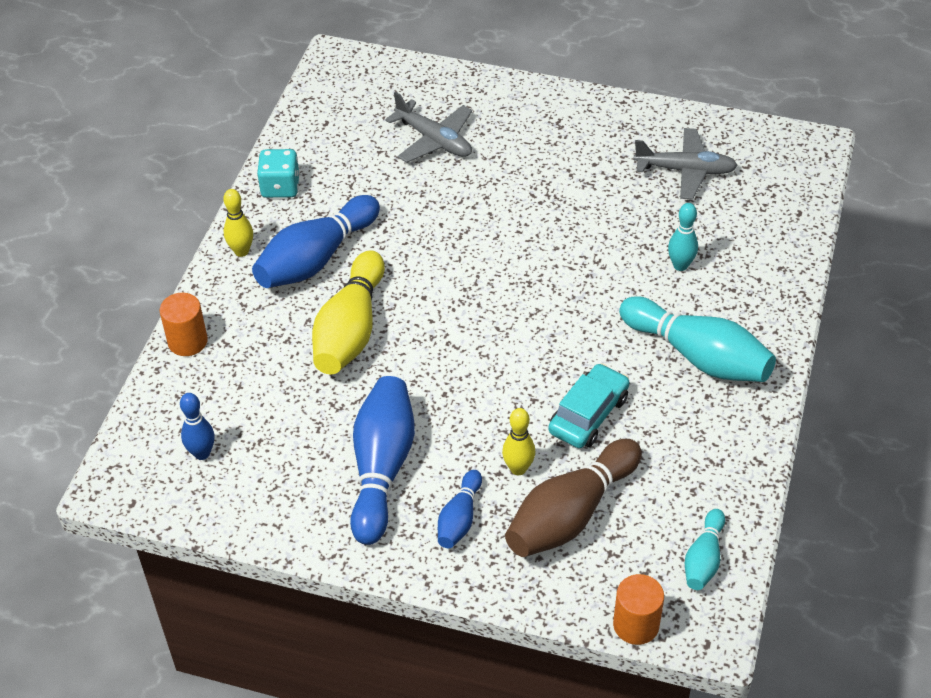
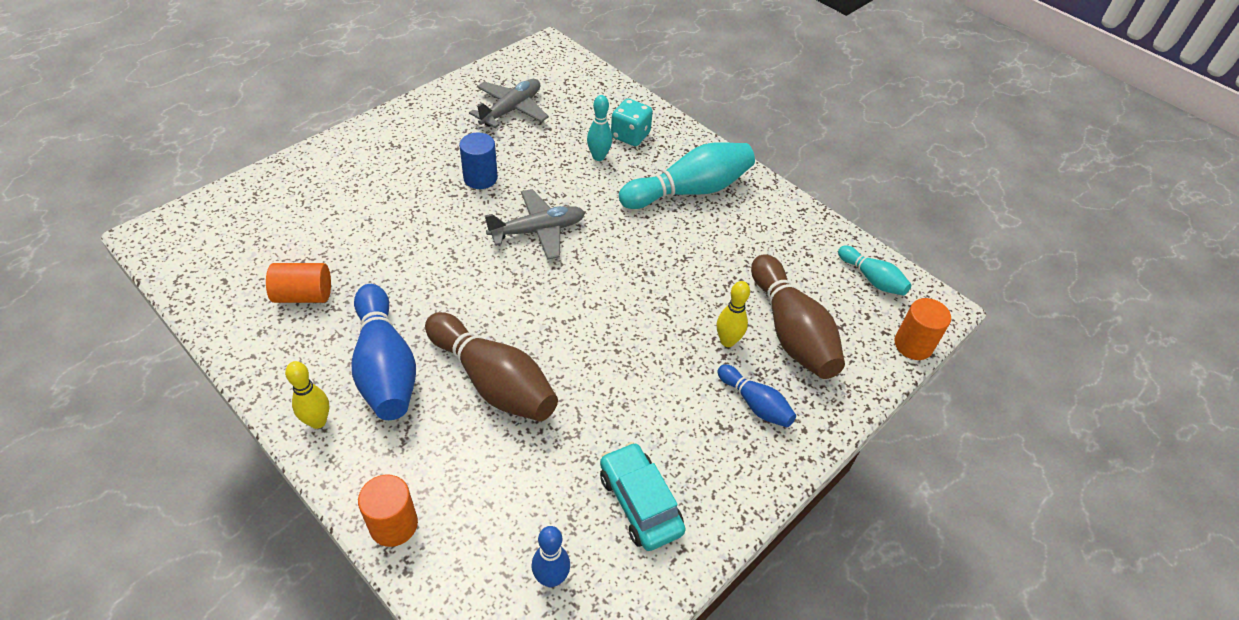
camera: 65 degrees left, 0 degrees up
(280, 187) = (267, 351): turquoise dice -> turquoise dice (630, 135)
(347, 173) = (303, 295): none -> orange cylinder
(350, 330) = (493, 381): yellow bowling pin -> brown bowling pin
(381, 468) = (668, 433): blue bowling pin -> none
(434, 140) = (330, 221): grey plane -> grey plane (538, 231)
(570, 200) = (480, 178): none -> blue cylinder
(588, 414) = (702, 274): turquoise car -> turquoise car (639, 503)

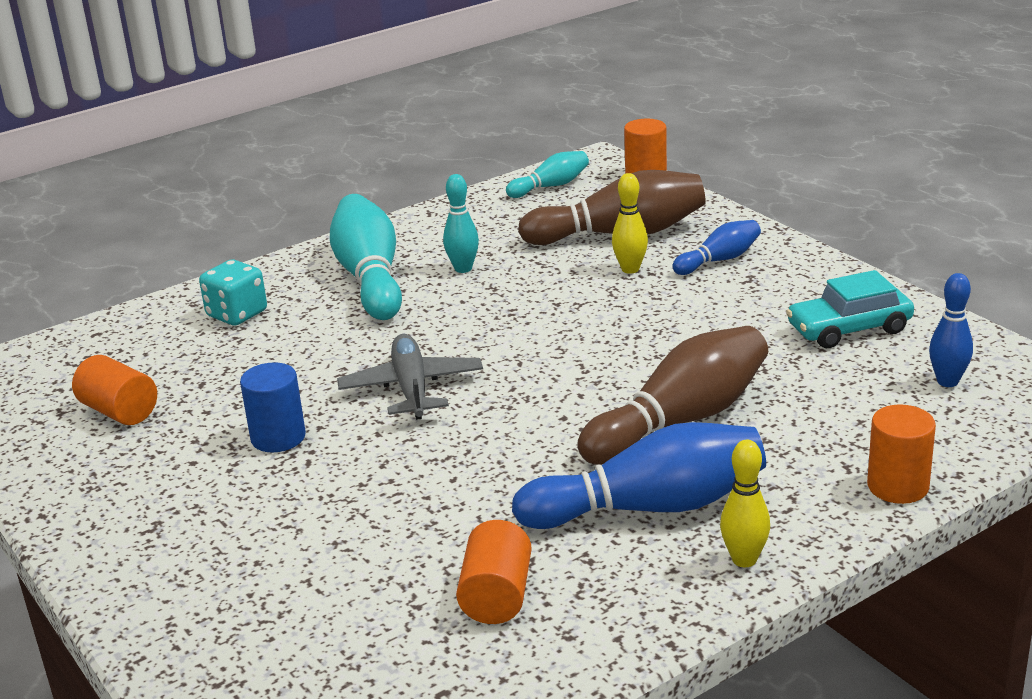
camera: 75 degrees left, 20 degrees down
(511, 109) = (119, 411): grey plane -> orange cylinder
(598, 157) = (272, 339): turquoise bowling pin -> turquoise bowling pin (463, 269)

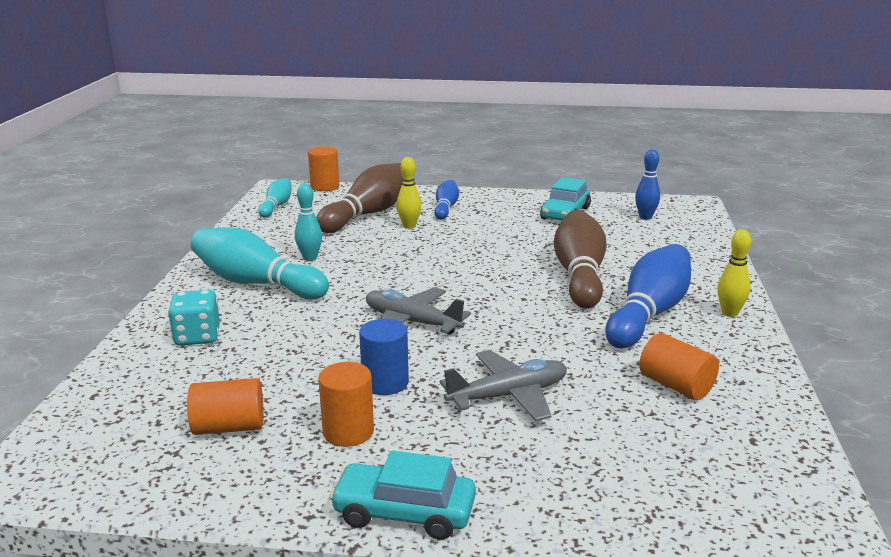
camera: 50 degrees left, 5 degrees down
(90, 554) = (404, 513): none -> turquoise car
(340, 509) = (508, 395): none -> grey plane
(897, 486) = (715, 260): orange cylinder -> orange cylinder (348, 432)

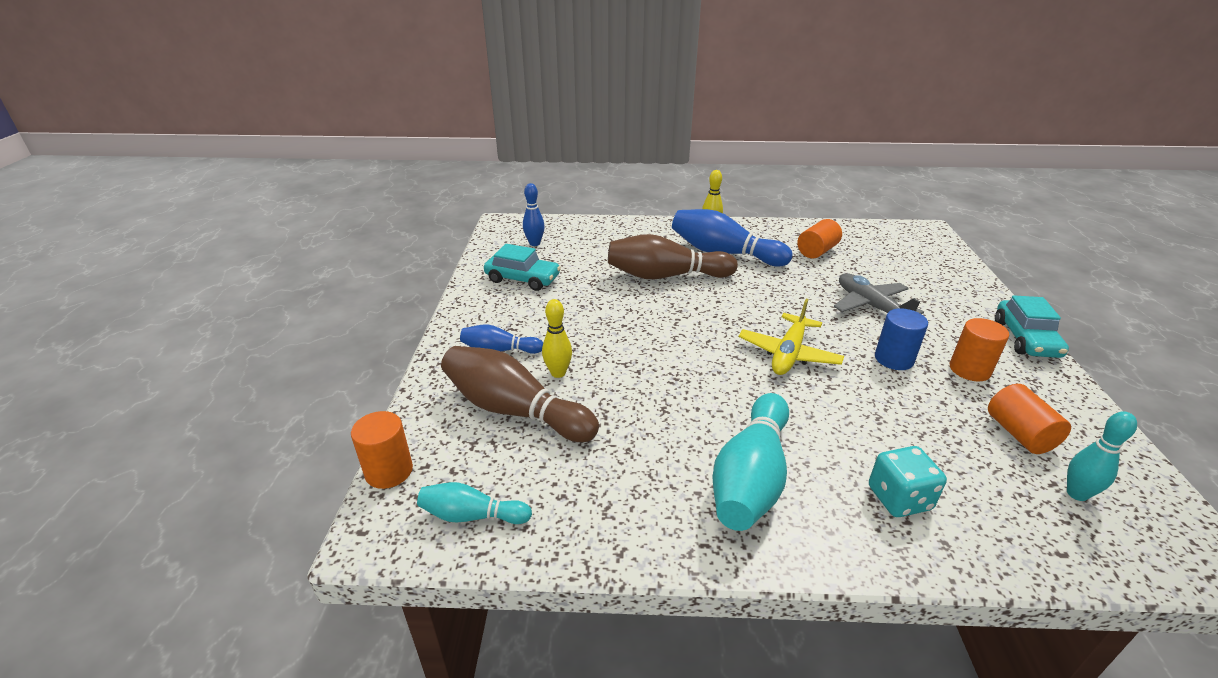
camera: 95 degrees left, 10 degrees up
(310, 258) = (666, 442): turquoise bowling pin -> turquoise bowling pin (1077, 494)
(412, 322) = (788, 354): grey plane -> yellow plane

